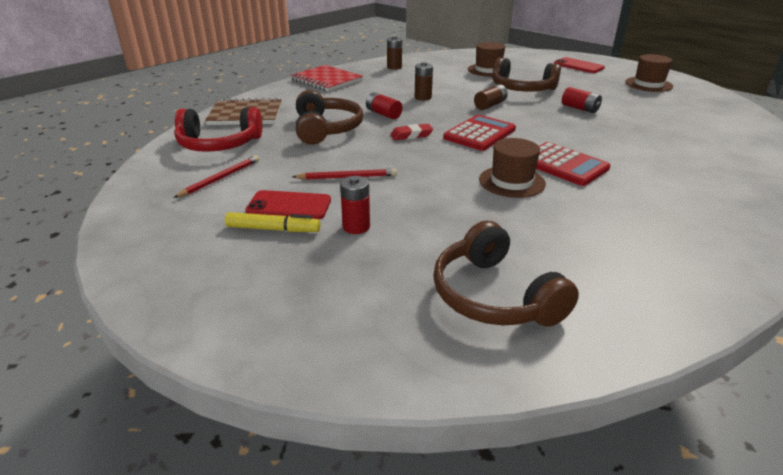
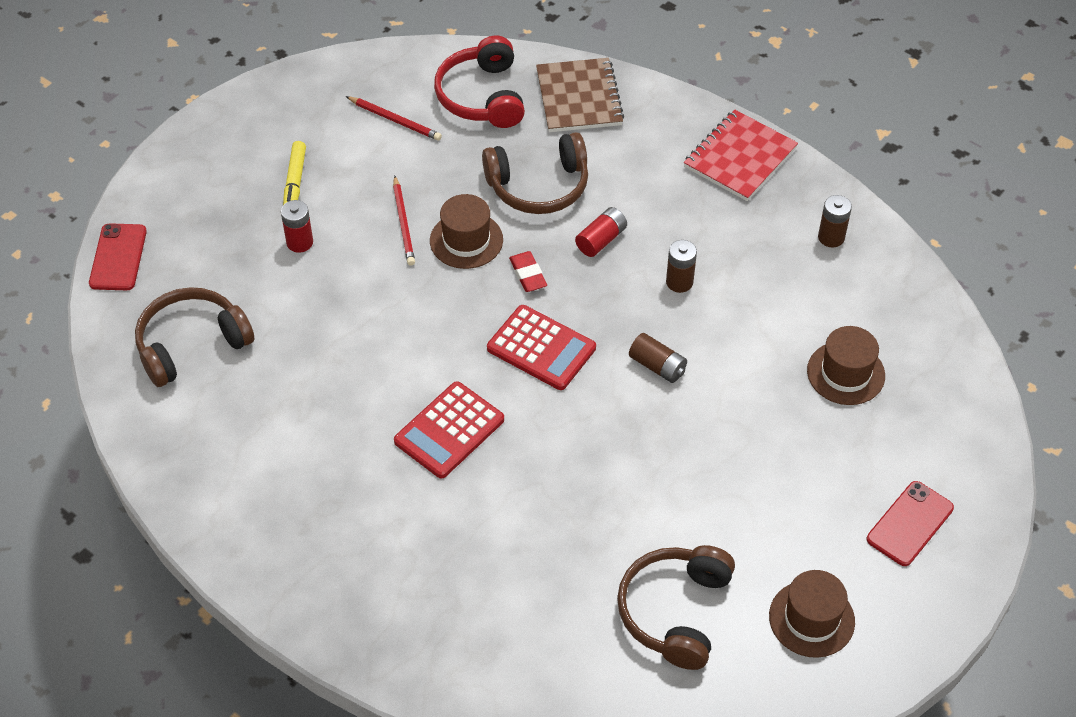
camera: 85 degrees right, 20 degrees up
(289, 206) = (339, 186): red phone -> red phone (118, 257)
(511, 181) = (400, 373): brown hat -> brown hat (466, 240)
(522, 89) = (746, 415): brown headphones -> brown headphones (675, 611)
(580, 108) = (660, 484): red battery -> none

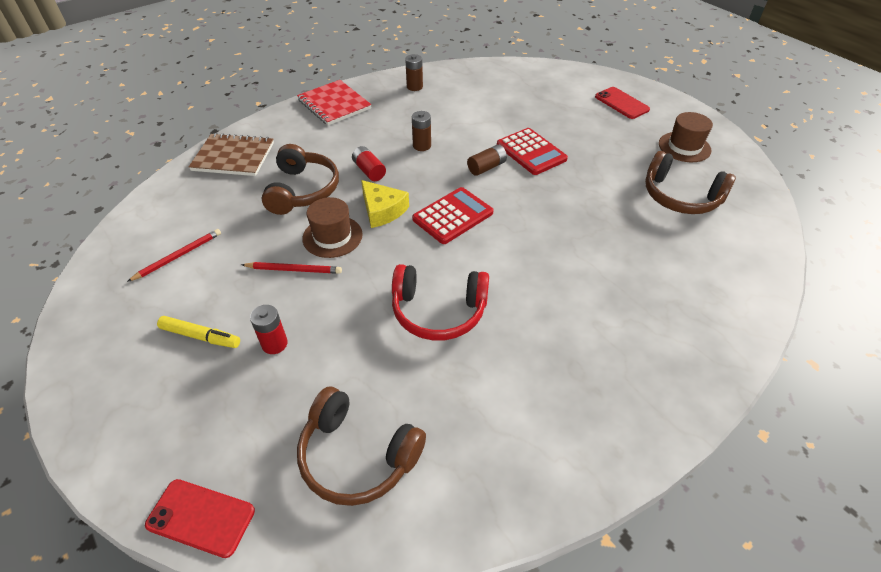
camera: 75 degrees left, 5 degrees down
(191, 344) = (357, 455): brown headphones -> brown headphones turned 45 degrees counterclockwise
(449, 430) = (514, 278): red calculator -> red calculator (531, 152)
(482, 96) = (193, 202): red headphones -> red headphones (438, 311)
(528, 274) = (382, 210): red eraser -> yellow cheese
(846, 373) = (515, 102): brown hat -> none

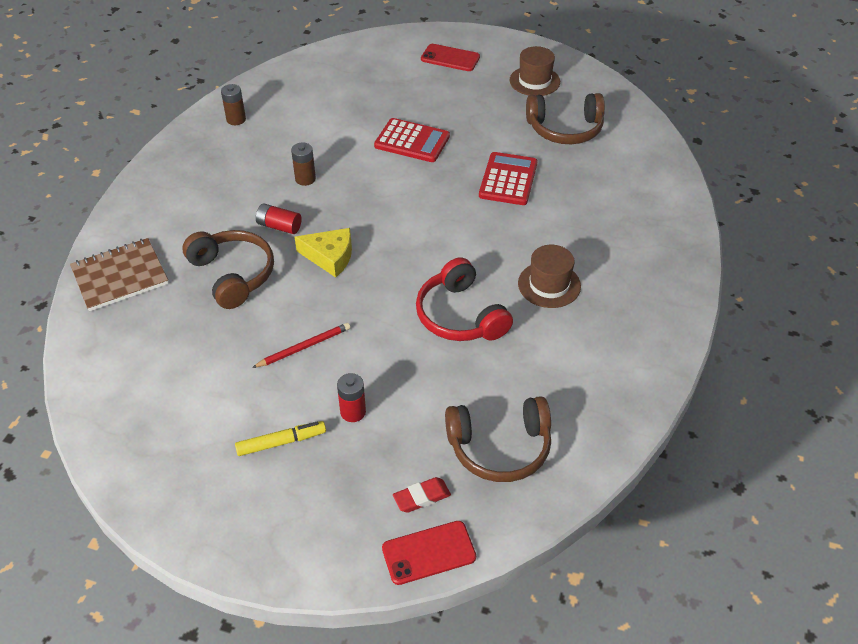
camera: 35 degrees left, 0 degrees up
(178, 256) = (177, 393): red pencil -> none
(248, 458) = (422, 497): none -> red eraser
(332, 236) = (308, 302): brown hat -> brown hat (549, 285)
(334, 104) = (169, 174): red notebook -> none
(438, 311) = (460, 315): red headphones -> red headphones turned 90 degrees clockwise
(453, 216) = (398, 232): red calculator -> red calculator (508, 179)
(486, 167) = (386, 173): brown battery -> none

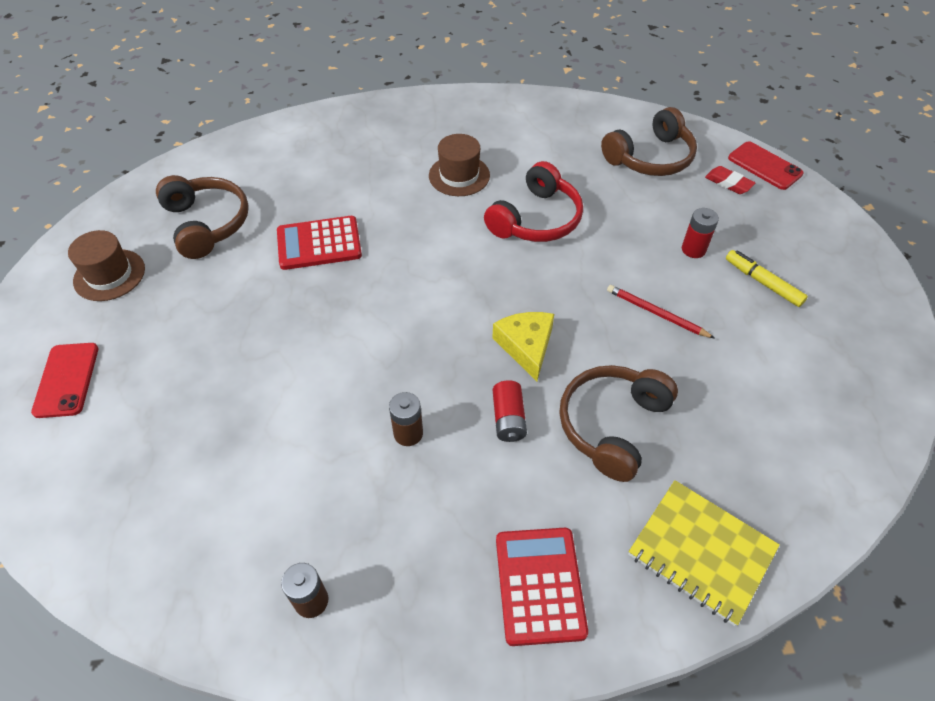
camera: 115 degrees left, 5 degrees up
(120, 276) = (701, 552): brown notebook -> yellow notebook
(412, 141) = (282, 351): red calculator -> red calculator (540, 585)
(499, 447) = (650, 157): brown headphones -> brown headphones turned 90 degrees clockwise

